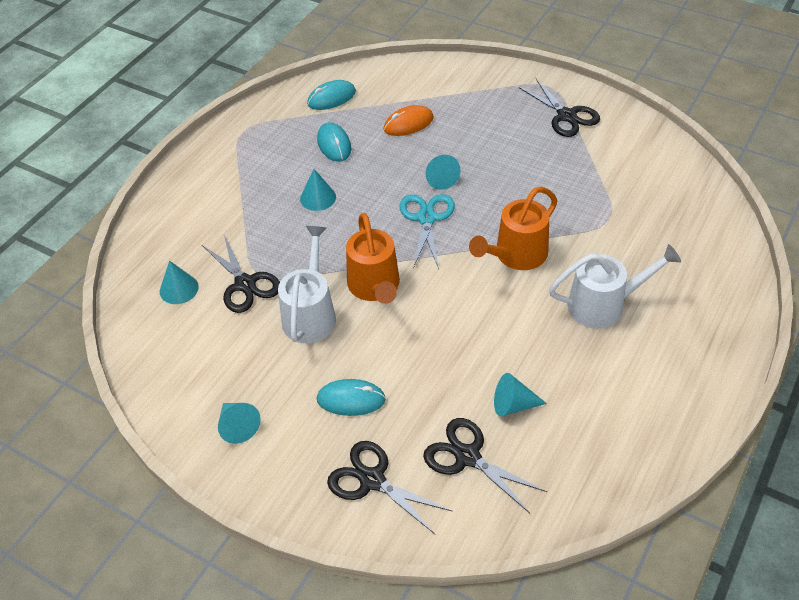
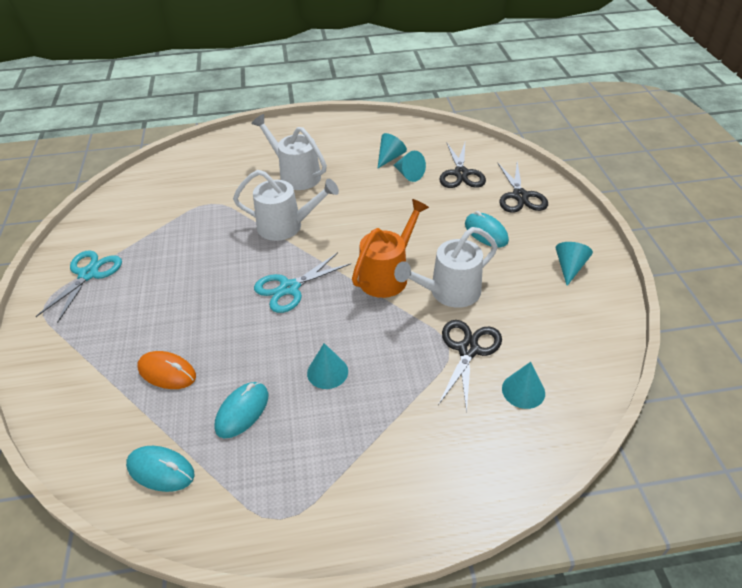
camera: 130 degrees left, 5 degrees down
(440, 178) = (233, 306): turquoise cone -> turquoise cone (390, 158)
(516, 255) = (286, 226): orange watering can -> white watering can
(566, 116) = (88, 274): black scissors -> turquoise scissors

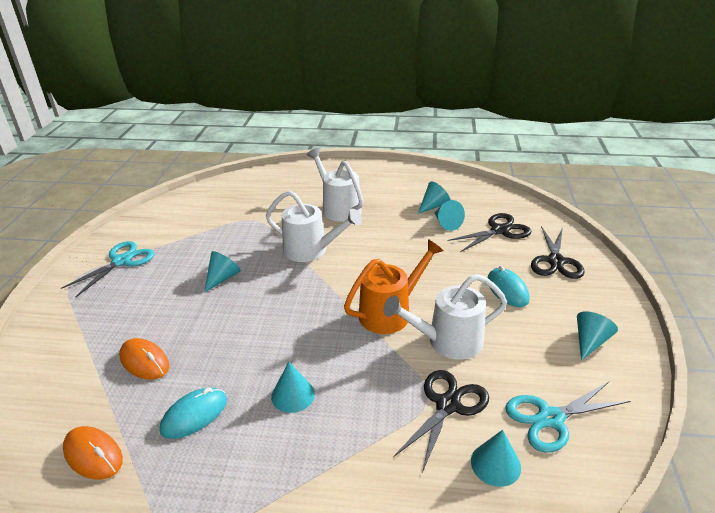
camera: 15 degrees right, 10 degrees down
(161, 470) = (93, 455): turquoise mouse -> orange mouse
(207, 272) = (222, 278): none -> turquoise cone
(289, 288) = (290, 307): turquoise scissors -> turquoise scissors (550, 418)
(461, 174) = (499, 231): black scissors -> black scissors turned 135 degrees counterclockwise

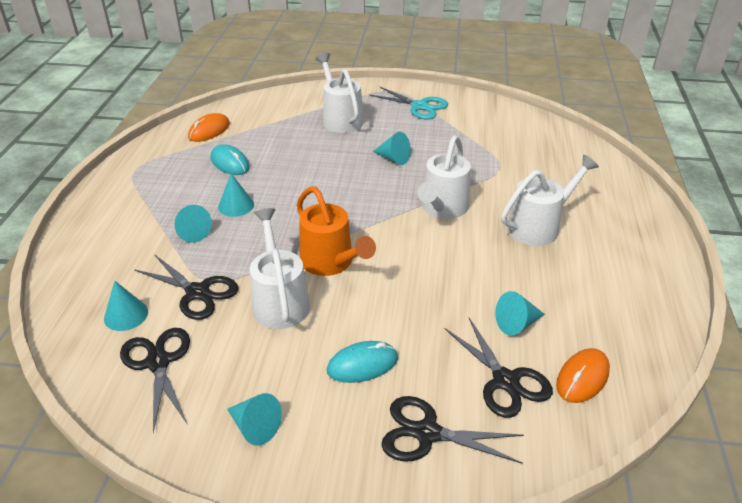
camera: 90 degrees right, 5 degrees up
(121, 319) = (340, 118): none -> white watering can
(144, 361) = (290, 135): orange mouse -> orange mouse (582, 378)
(433, 206) = (564, 315): turquoise cone -> turquoise cone (192, 232)
(550, 418) = (158, 362): turquoise scissors -> black scissors

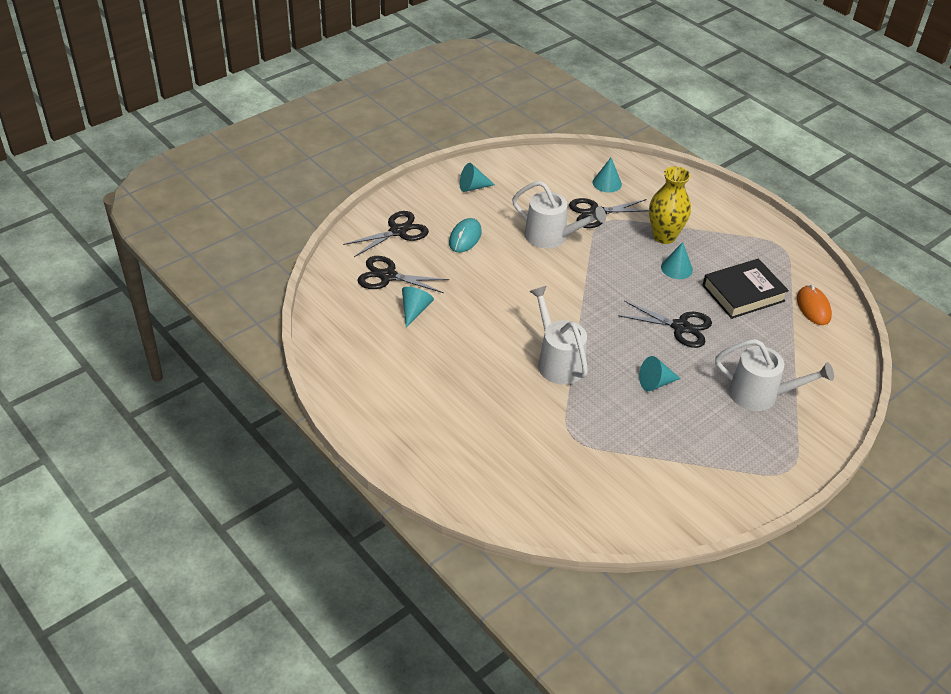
camera: 130 degrees right, 5 degrees up
(158, 362) = (554, 179): black scissors -> black scissors (680, 327)
(192, 232) = (664, 236): turquoise cone -> yellow vase
(230, 163) = (743, 293): turquoise mouse -> black book
(331, 263) = (561, 274): orange watering can -> none
(419, 106) = (734, 465): turquoise scissors -> none
(539, 226) = (477, 394): white watering can -> none
(582, 378) = (350, 304): orange mouse -> none

